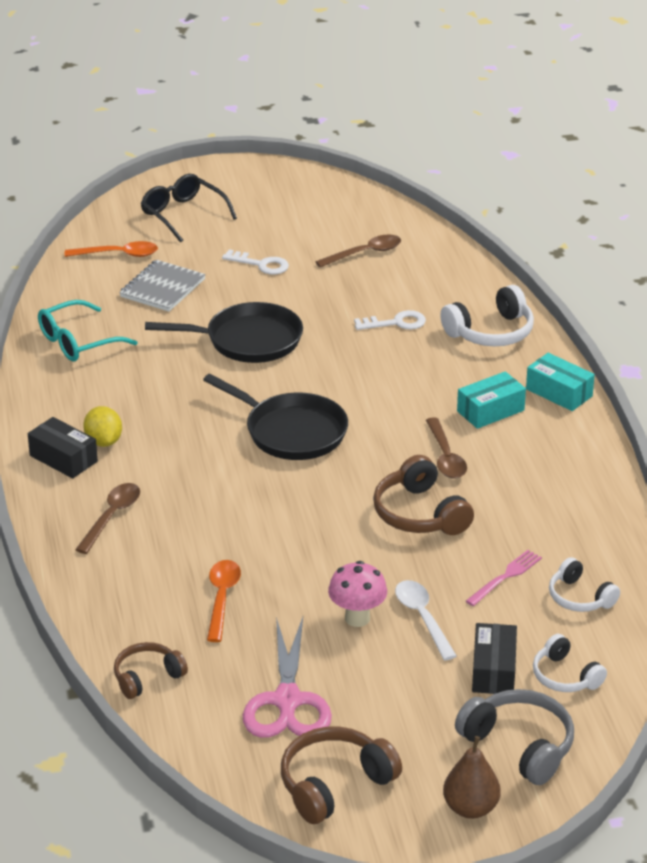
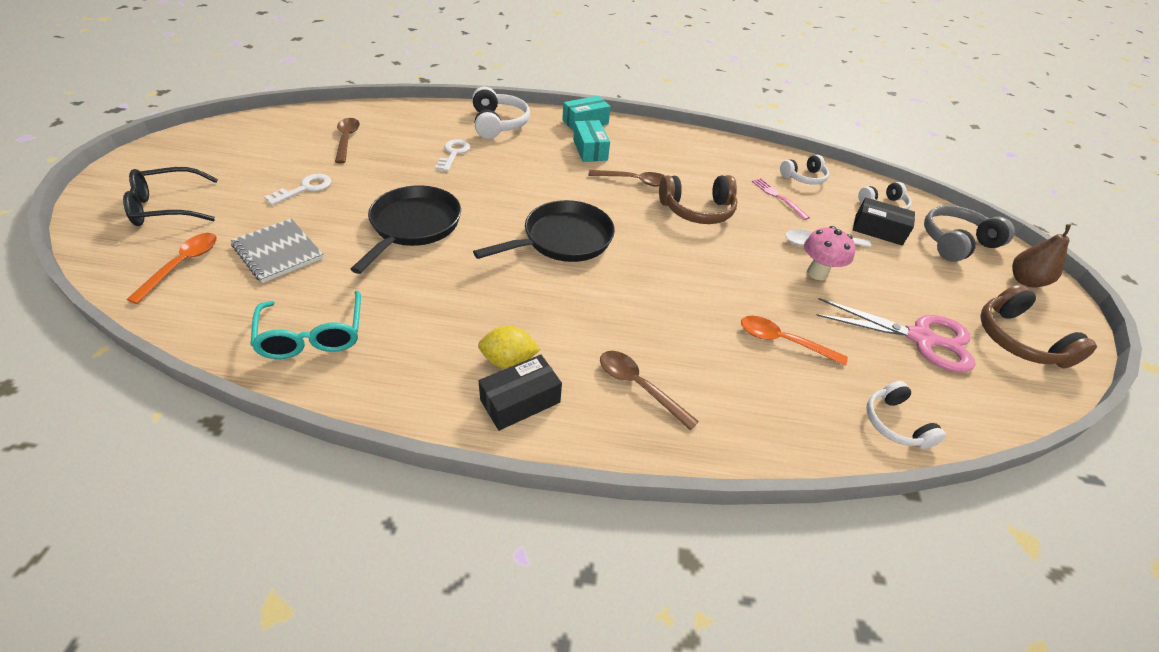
camera: 75 degrees left, 10 degrees up
(147, 677) = (895, 423): brown headphones -> white headphones

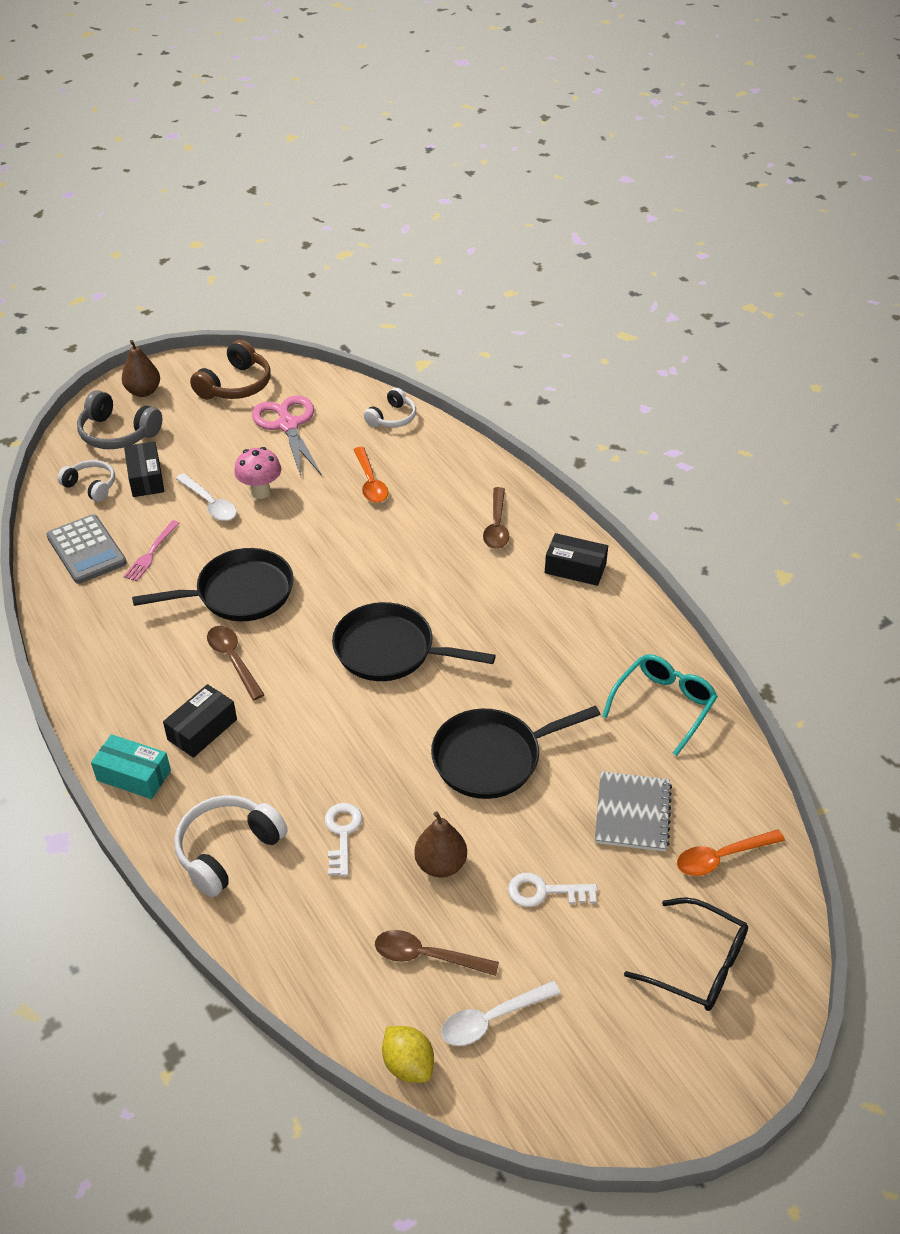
camera: 125 degrees left, 0 degrees up
(286, 138) = (492, 1019): none -> white spoon
(347, 140) = (427, 956): brown spoon -> brown spoon turned 60 degrees clockwise
(383, 169) = (440, 864): none -> brown pear
(453, 153) = (342, 834): white key -> white key turned 120 degrees clockwise
(508, 360) = (553, 594): yellow lemon -> yellow lemon (408, 1064)
(590, 150) = (202, 729): turquoise box -> black box
(697, 210) = (239, 593): brown headphones -> black pan
(804, 177) = (86, 550): white headphones -> grey calculator

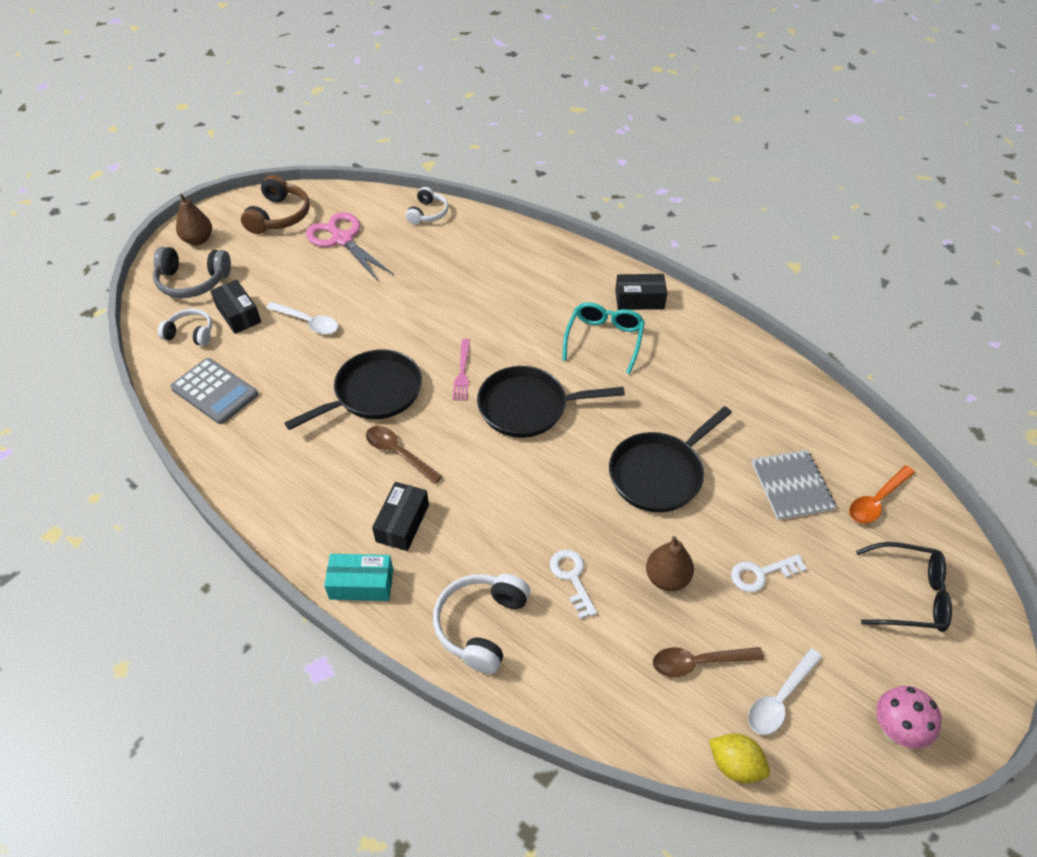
camera: 20 degrees left, 5 degrees up
(151, 553) = (276, 379): pink fork -> pink fork (462, 372)
(260, 492) = (347, 301): pink mushroom -> pink mushroom (895, 731)
(370, 482) = (437, 271): orange spoon -> none
(497, 526) = (559, 281): brown spoon -> none
(663, 705) = (766, 391): turquoise glasses -> turquoise glasses (604, 340)

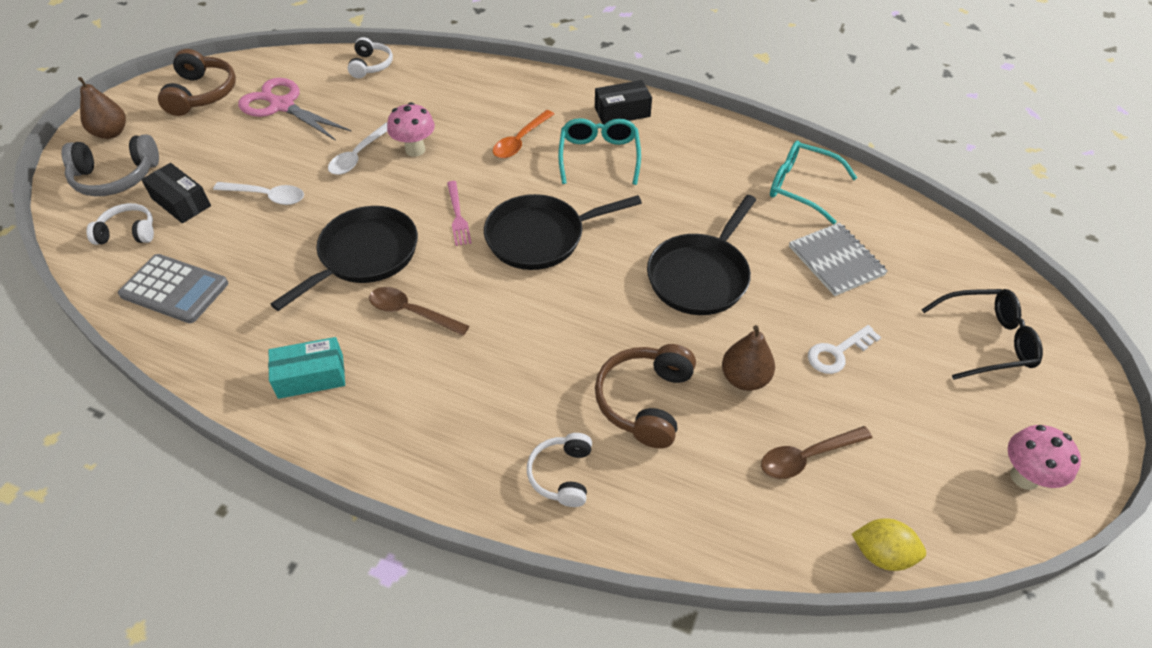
camera: 15 degrees left, 0 degrees up
(361, 584) = (411, 462): turquoise box -> turquoise box (311, 376)
(402, 523) = (439, 385): black box -> none
(443, 302) = (415, 150): none -> pink mushroom
(481, 625) = (562, 475): white headphones -> white headphones, size x0.65
(572, 578) = (645, 401): white key -> brown headphones
(780, 699) = (902, 474): white spoon -> white spoon (358, 156)
(784, 407) = (801, 187): none -> turquoise glasses
(876, 501) = (922, 258): orange spoon -> orange spoon (520, 141)

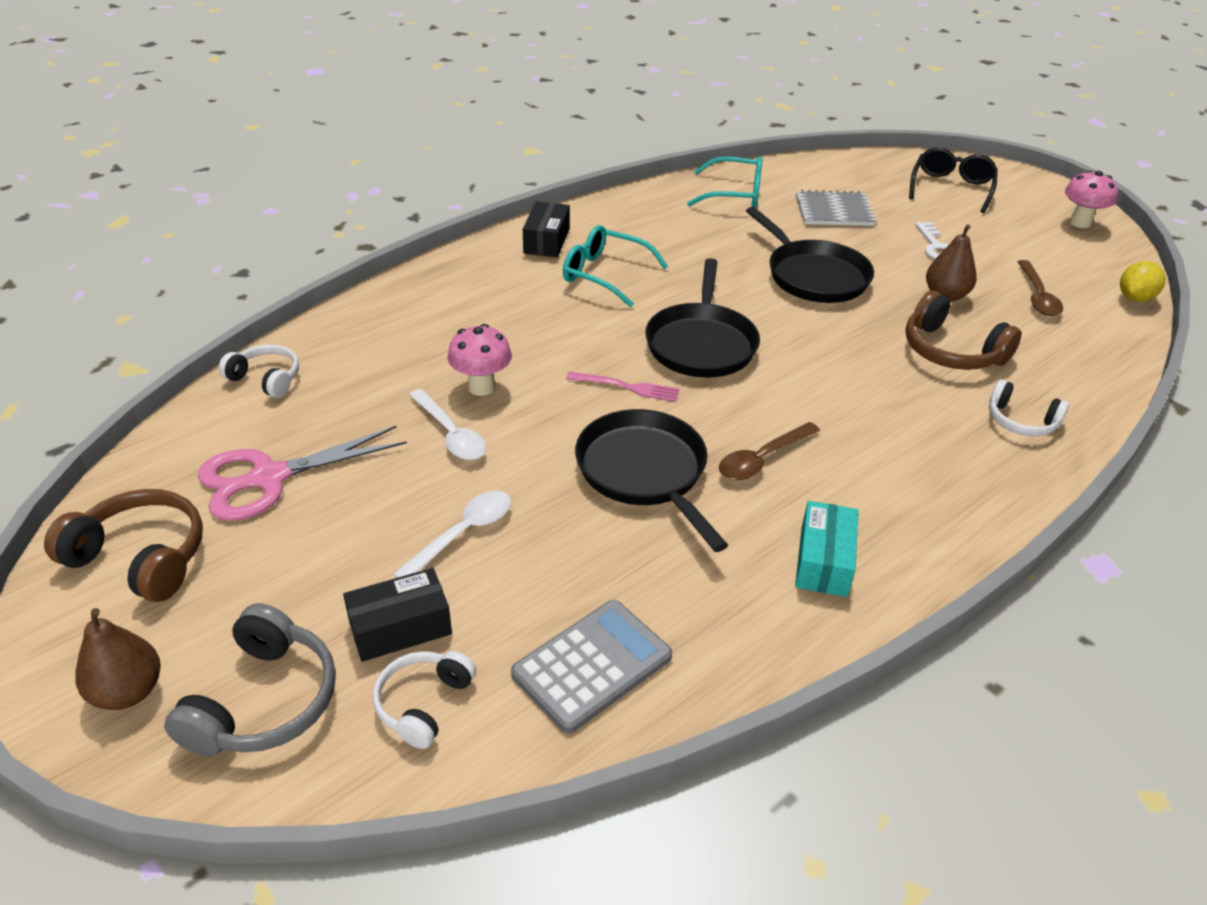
camera: 65 degrees left, 10 degrees down
(520, 141) = (535, 312): orange spoon -> none
(801, 187) = (734, 194): turquoise glasses -> turquoise glasses turned 135 degrees counterclockwise

